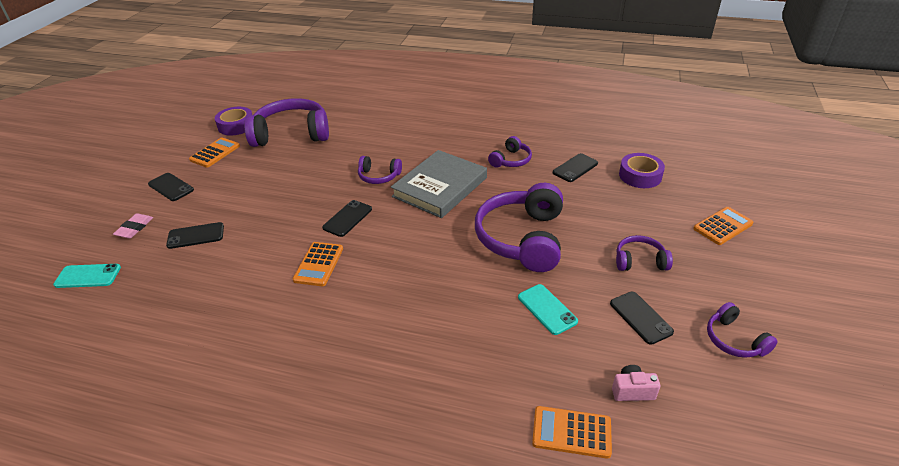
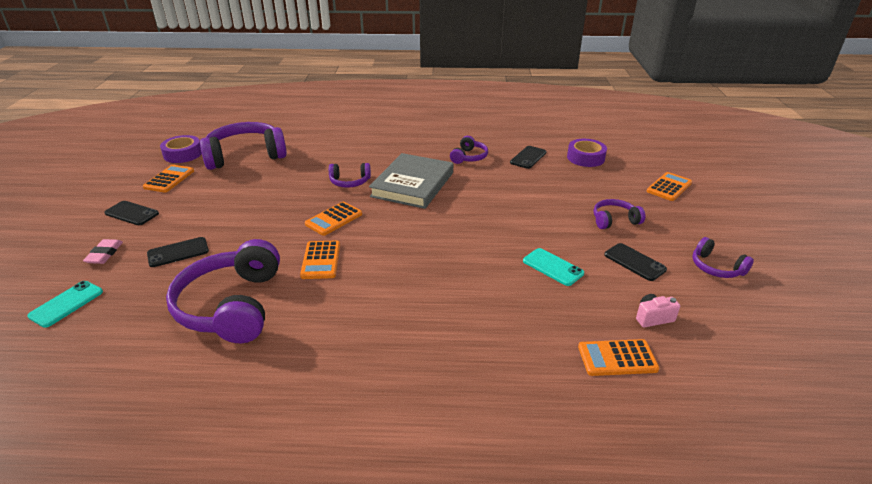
camera: 15 degrees left, 5 degrees down
(88, 276) = (66, 304): turquoise phone -> turquoise phone turned 45 degrees counterclockwise
(347, 218) = (334, 219): black phone -> orange calculator
(522, 238) = (506, 216): purple headphones -> purple headphones (232, 306)

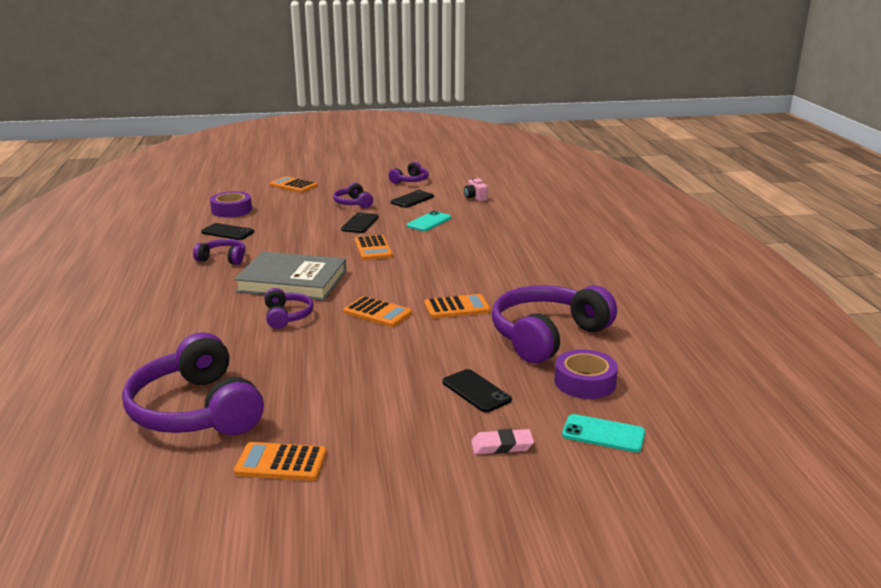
camera: 100 degrees left, 10 degrees down
(132, 213) = (396, 461): black phone -> black phone (360, 223)
(183, 154) = (178, 480): purple tape -> purple tape (585, 382)
(232, 306) = (547, 336): purple headphones -> purple headphones turned 150 degrees clockwise
(617, 358) = (520, 207): orange calculator -> orange calculator (373, 248)

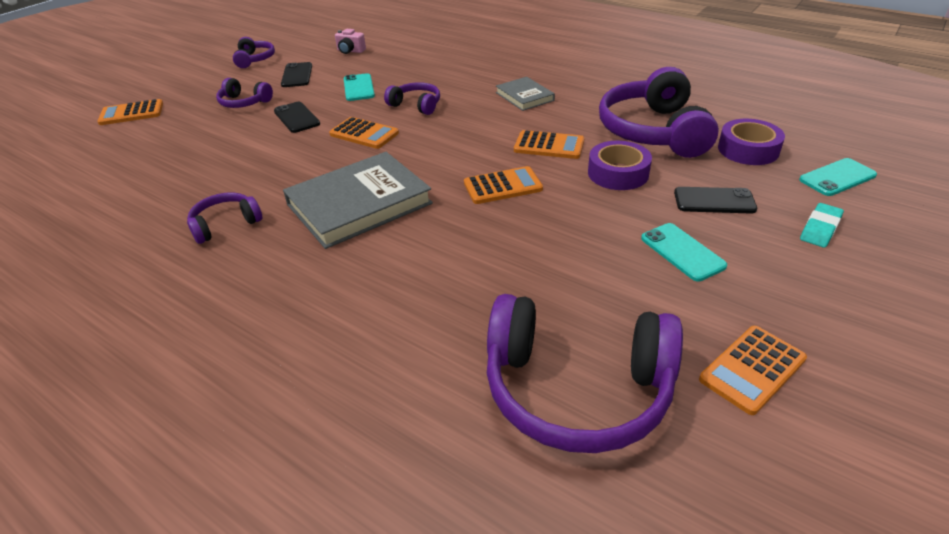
camera: 45 degrees left, 15 degrees up
(228, 232) = (163, 195): black phone -> none
(231, 210) = (111, 170): purple tape -> purple tape (618, 173)
(287, 316) = (434, 239): purple headphones -> purple headphones (416, 105)
(386, 399) = (682, 252): none -> turquoise phone
(457, 307) = (549, 146): orange calculator -> orange calculator turned 75 degrees clockwise
(502, 446) = (820, 228): pink eraser -> turquoise eraser
(516, 273) = (524, 96): none -> grey book

